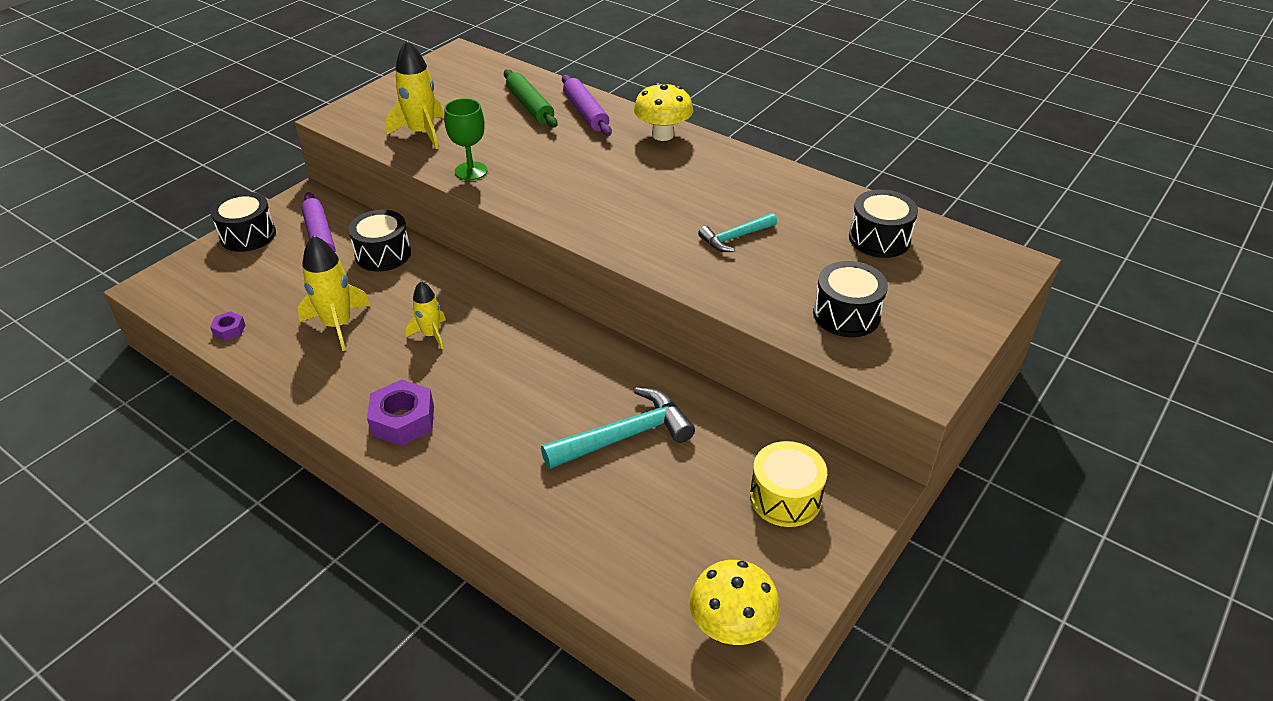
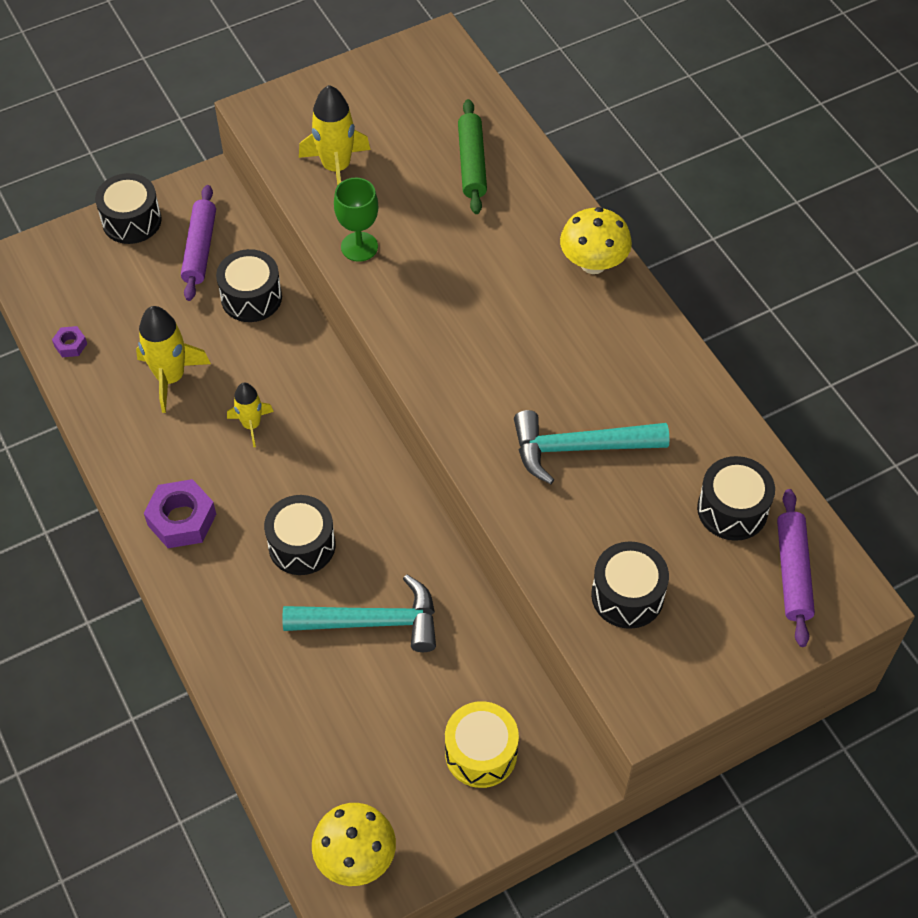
camera: 25 degrees right, 15 degrees up
(526, 402) = (302, 545): none -> black drum
(586, 113) = (528, 196): purple rolling pin -> purple rolling pin (793, 572)
(735, 237) = (579, 448): turquoise hammer -> turquoise hammer, size x1.68

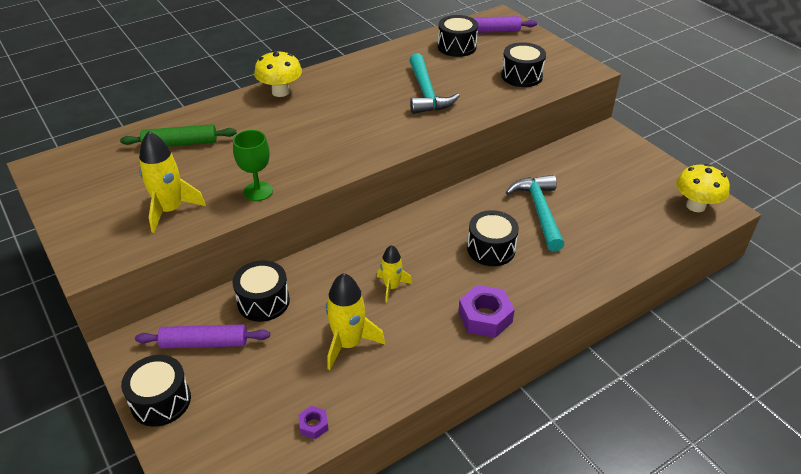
camera: 95 degrees left, 15 degrees down
(481, 753) = (608, 163): yellow drum -> none

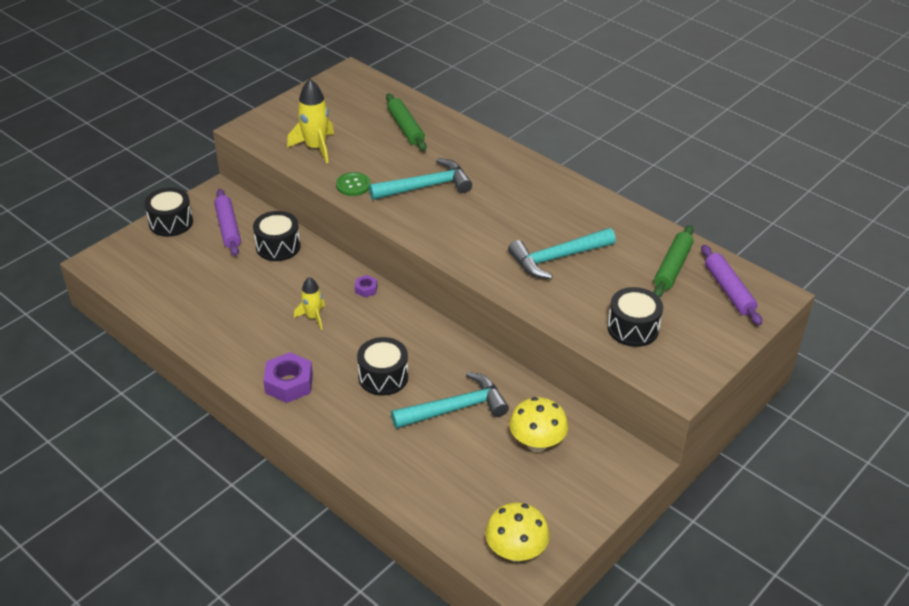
camera: 75 degrees right, 0 degrees up
(258, 191) = (353, 185): green goblet -> green button
(280, 92) = (512, 162): yellow mushroom -> yellow mushroom (537, 443)
(288, 145) = (425, 187): none -> turquoise hammer
(313, 425) = (158, 302): purple nut -> purple nut (366, 289)
(348, 343) = (241, 304): yellow rocket -> none
(457, 47) = (672, 267): black drum -> green rolling pin

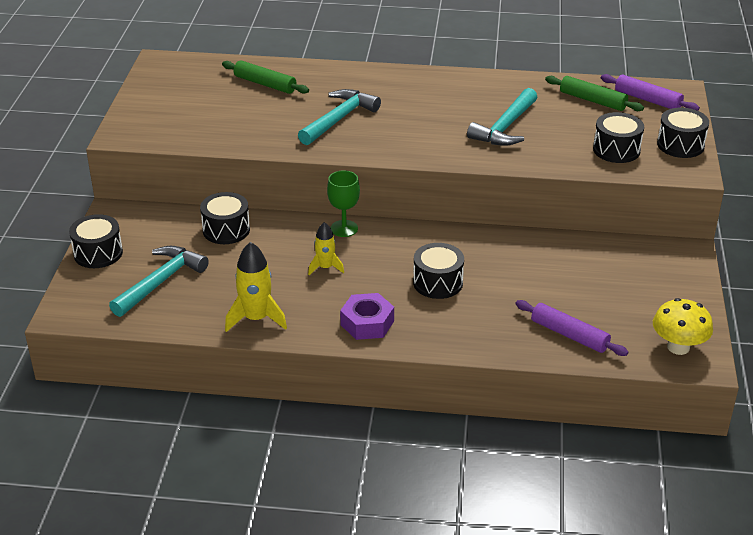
camera: 35 degrees left, 5 degrees down
(228, 228) = (160, 235): purple rolling pin -> purple rolling pin (569, 335)
(316, 147) = (204, 126): yellow rocket -> yellow rocket (256, 318)
(353, 185) = (276, 141): green button -> none
(366, 289) = (344, 228): purple nut -> green goblet
(455, 409) = (520, 278): turquoise hammer -> turquoise hammer (160, 282)
(537, 443) = (606, 272): yellow mushroom -> none
(672, 267) = (592, 100): green rolling pin -> green rolling pin turned 45 degrees counterclockwise
(702, 353) = (680, 145): none -> black drum

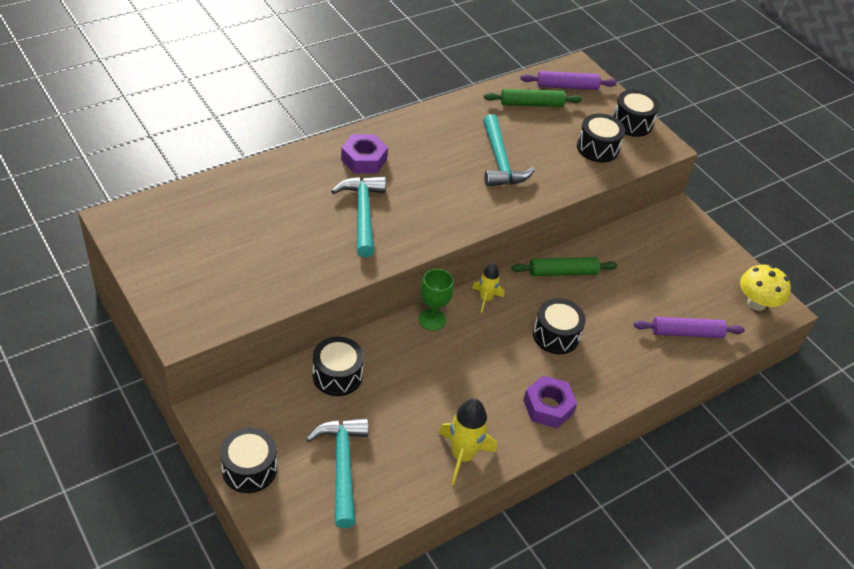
camera: 45 degrees left, 10 degrees up
(265, 84) = (253, 203): green rolling pin -> green rolling pin (562, 272)
(325, 267) = (460, 369): yellow rocket -> yellow rocket (486, 298)
(386, 88) = (364, 159): none -> purple nut

